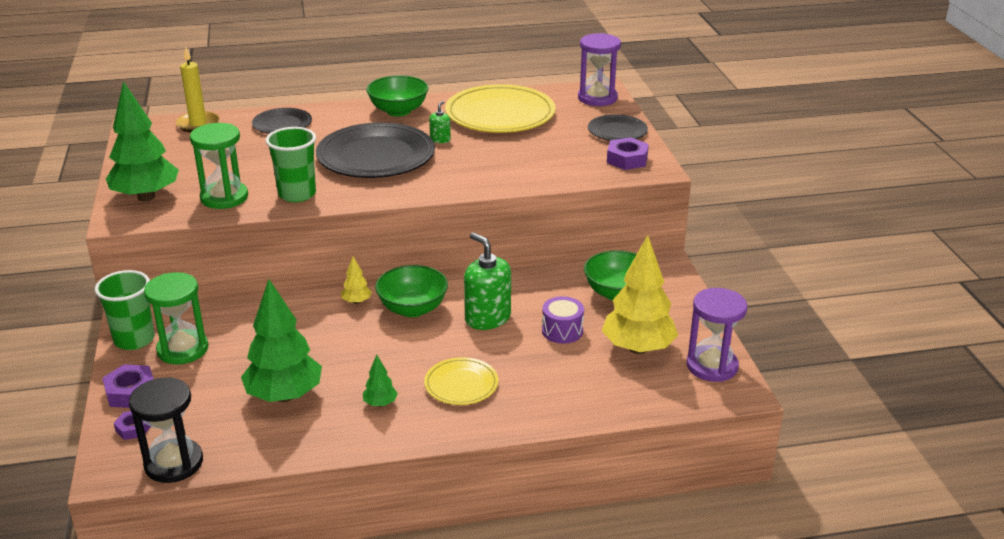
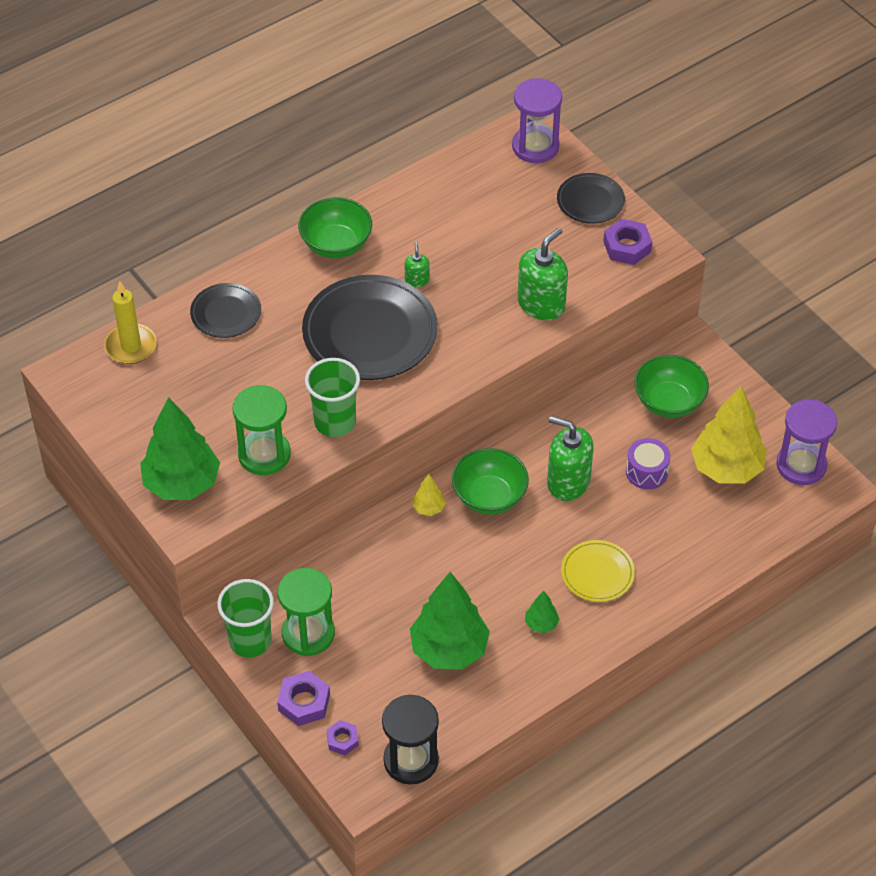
camera: 25 degrees left, 20 degrees up
(500, 114) = (450, 213): yellow plate -> none
(526, 173) = (541, 304): none -> green soap dispenser

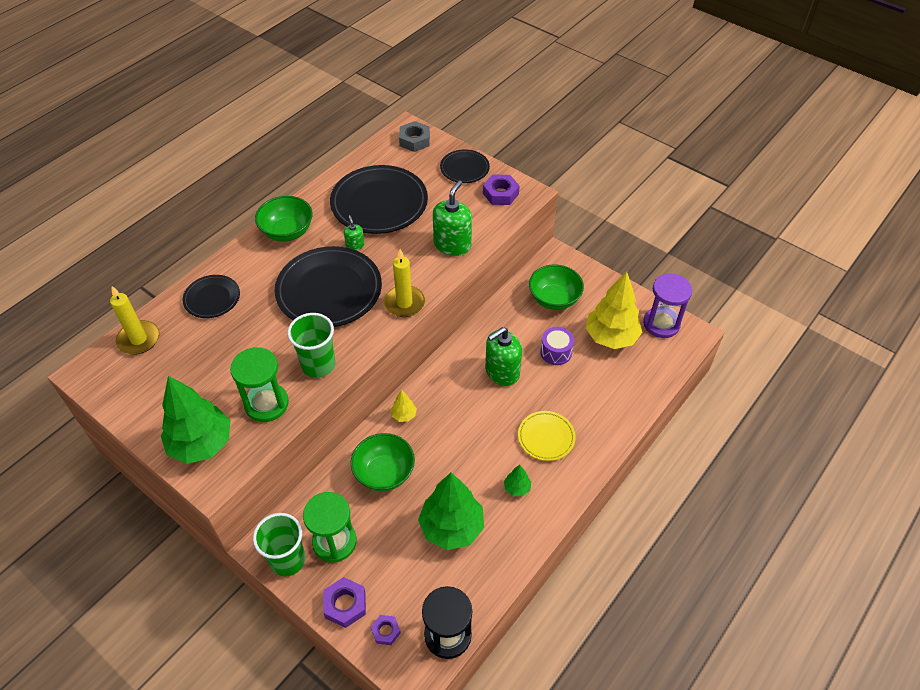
camera: 15 degrees left, 0 degrees up
(458, 368) = (404, 303): none -> yellow candle
(463, 228) = (379, 203): none -> black plate
(489, 497) = (447, 396): green bowl -> green bowl (384, 473)
(535, 146) = (414, 140): purple hourglass -> grey nut
(568, 482) = (502, 372): green soap dispenser -> green soap dispenser turned 45 degrees counterclockwise

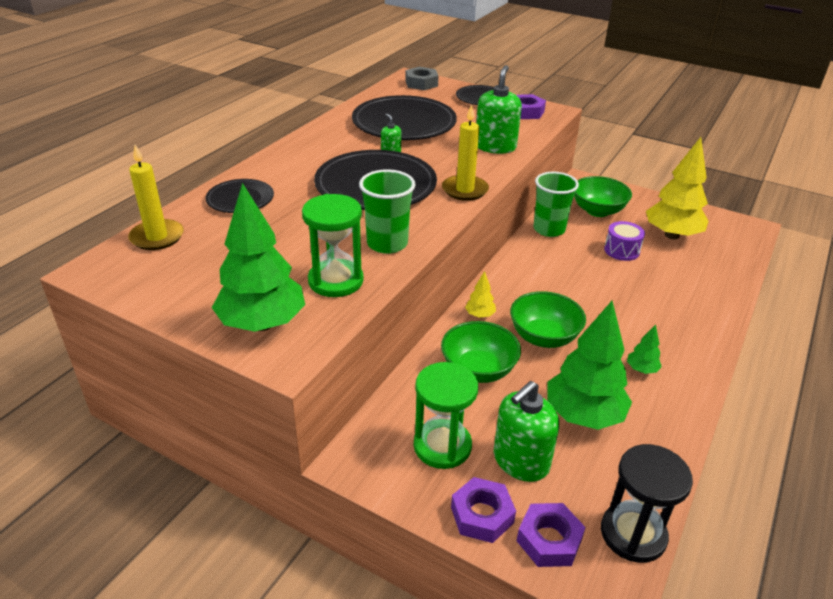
camera: 10 degrees left, 15 degrees down
(287, 232) = (312, 147): green bowl -> green bowl (543, 337)
(287, 560) = (387, 473): green cup -> green cup (549, 229)
(386, 631) = (549, 540): purple nut -> purple nut, size x1.60
(502, 372) = (572, 270): green soap dispenser -> green soap dispenser (520, 461)
(546, 437) = (649, 321): yellow plate -> none
(661, 324) = (716, 222): purple hourglass -> none

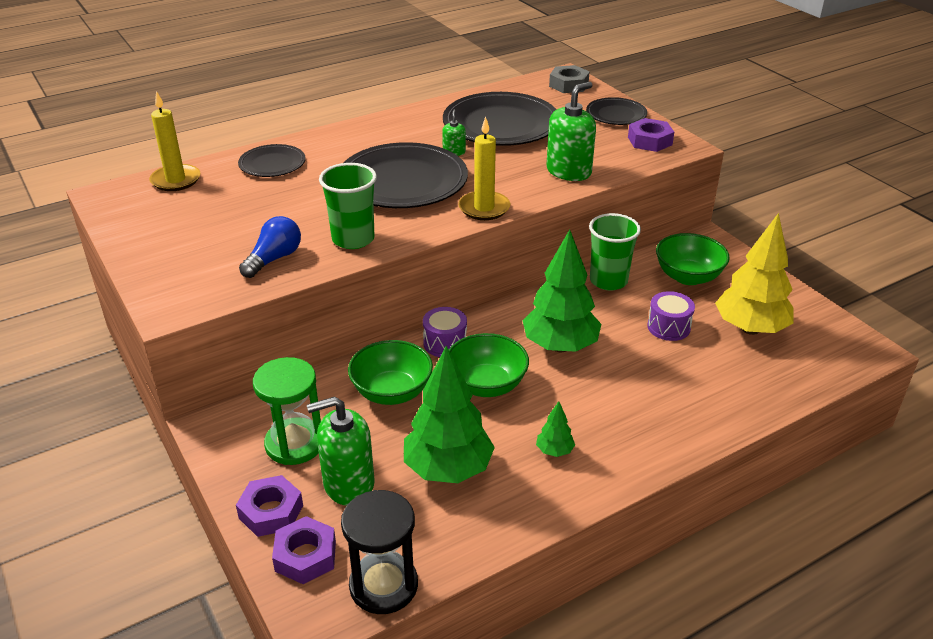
camera: 30 degrees right, 0 degrees up
(262, 324) = (181, 276): green tree -> green tree (560, 346)
(336, 281) = (274, 259): green hourglass -> blue light bulb
(479, 315) = (445, 343): yellow tree -> purple drum

